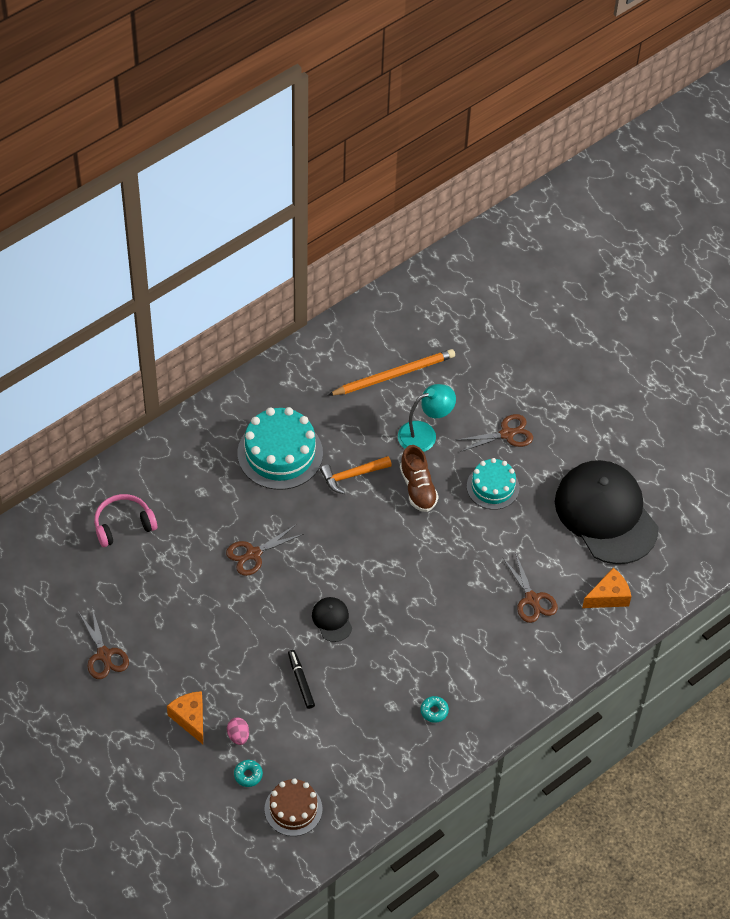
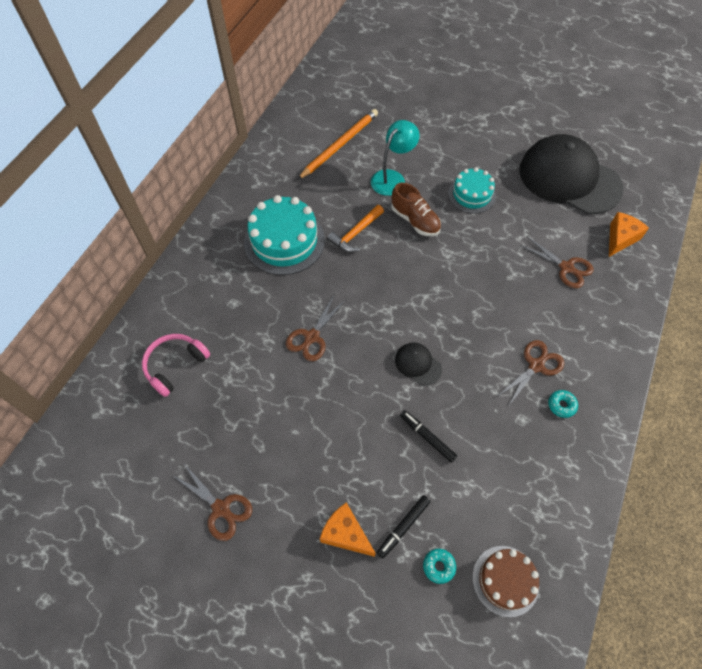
camera: 25 degrees left, 5 degrees up
(238, 736) = (403, 527): pink egg -> black marker
(506, 434) = (454, 152): brown scissors -> brown scissors (536, 366)

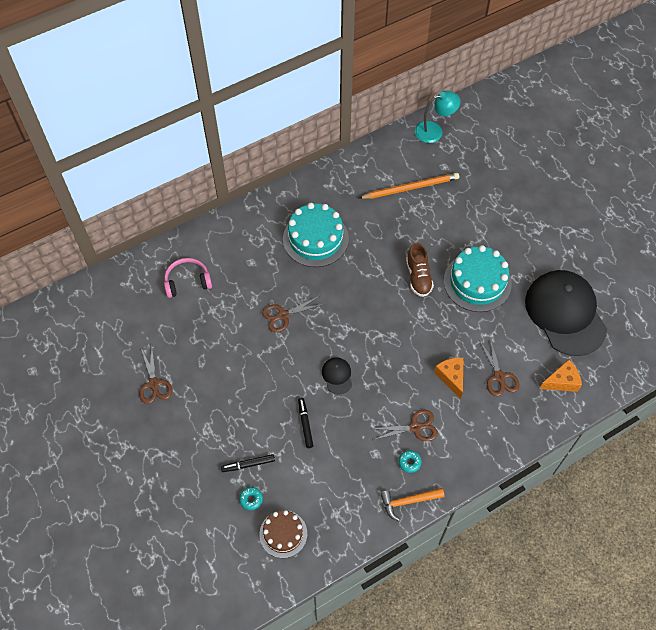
camera: 35 degrees right, 0 degrees up
(345, 534) = (212, 445): orange cheese -> orange cheese (451, 377)
(355, 233) = (368, 262): orange hammer -> orange hammer (408, 501)
(392, 178) = (428, 235): turquoise lamp -> turquoise lamp (434, 131)
(472, 195) = (477, 282): turquoise cake -> turquoise cake, size x1.63

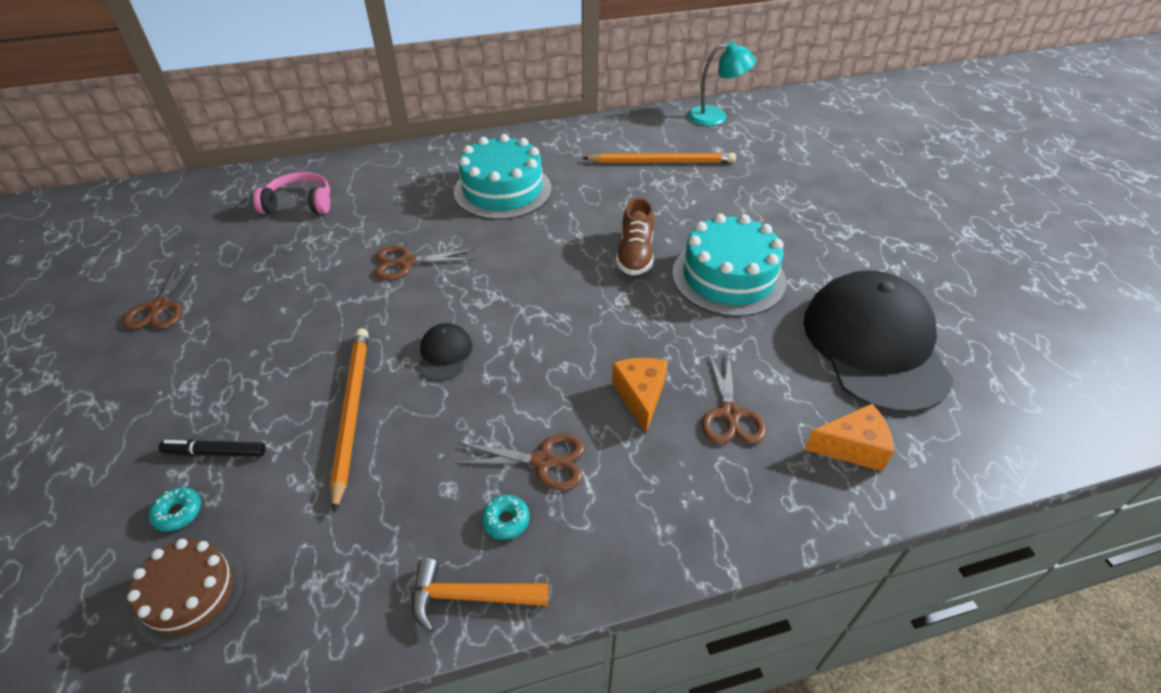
camera: 15 degrees right, 15 degrees down
(305, 424) = (351, 412): black marker -> orange pencil

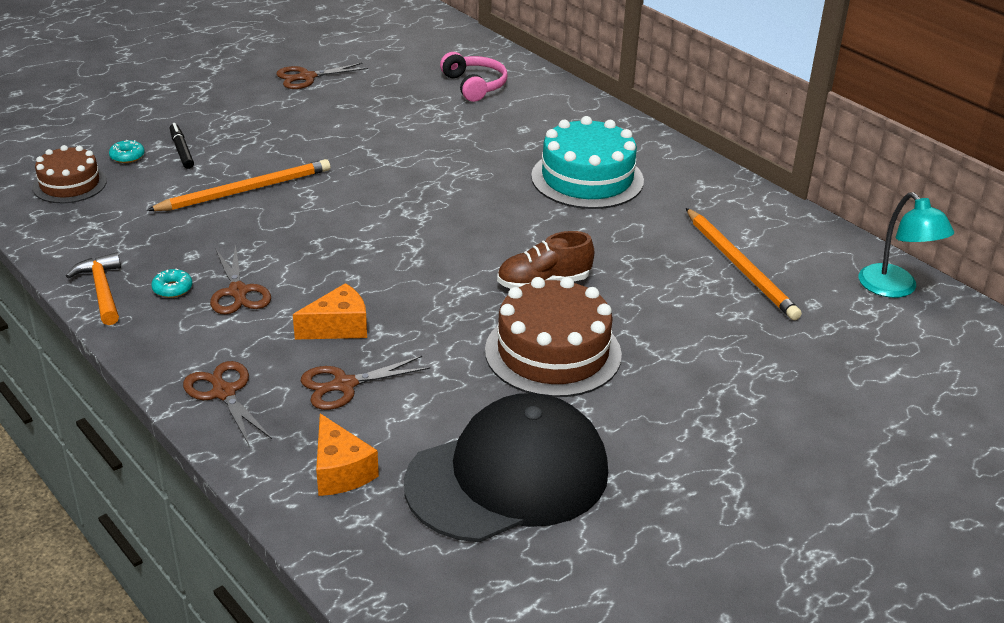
camera: 65 degrees right, 10 degrees down
(407, 263) = (434, 160): brown scissors -> brown scissors (224, 393)
(445, 354) = (331, 212): black cap -> none
(728, 277) = (553, 352): turquoise cake -> brown cake

